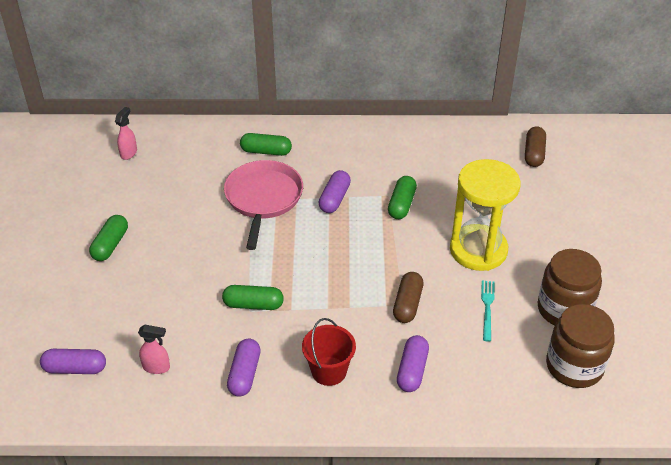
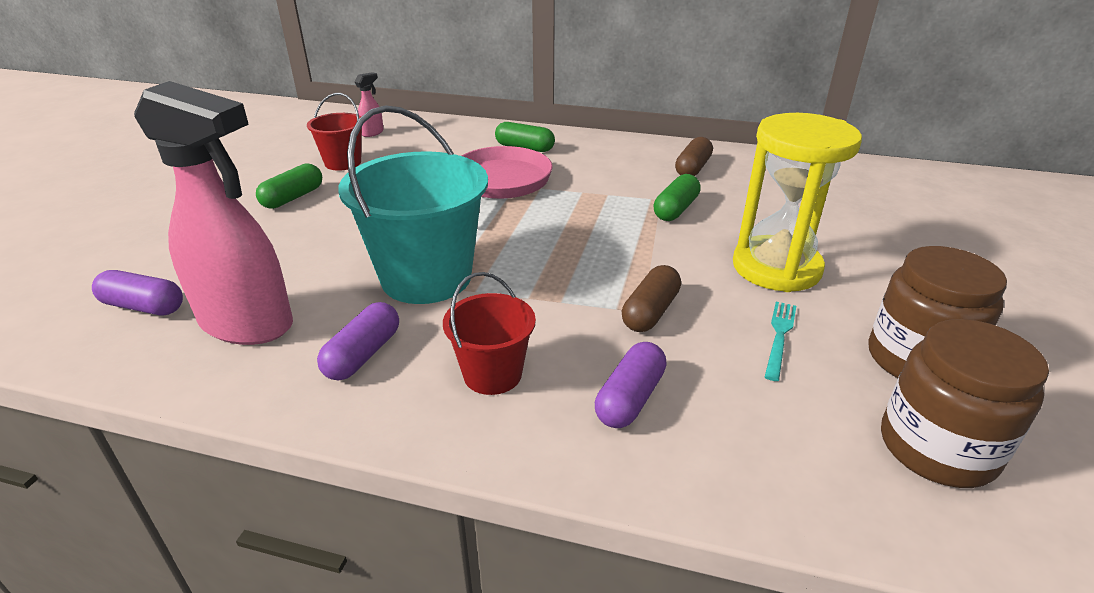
camera: 15 degrees right, 10 degrees down
(126, 196) = (343, 163): none -> red bucket
(156, 367) = (248, 324): pink spray bottle -> pink spray bottle, size x2.49
(253, 304) = (426, 277): green capsule -> turquoise bucket
(334, 199) = (588, 194): purple capsule -> none
(534, 154) = (871, 186): brown capsule -> brown capsule (692, 168)

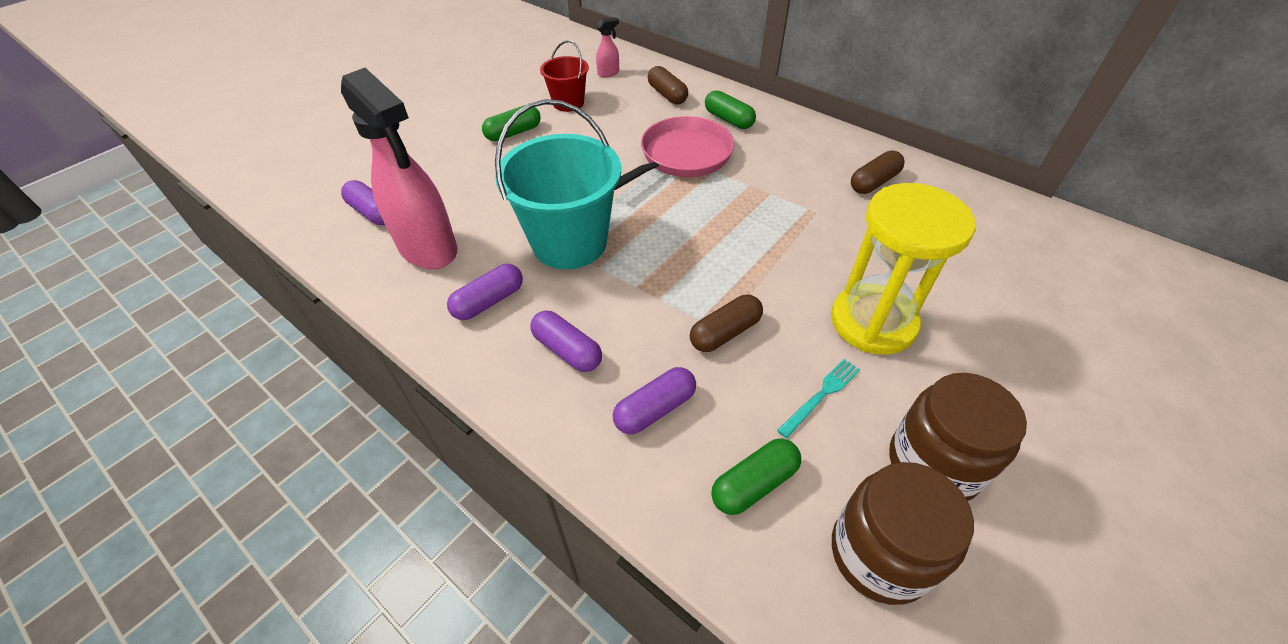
camera: 25 degrees right, 15 degrees up
(448, 139) = (667, 95): none -> brown capsule
(492, 374) = (567, 350): red bucket -> purple capsule
(675, 209) = (822, 228): green capsule -> green capsule (754, 484)

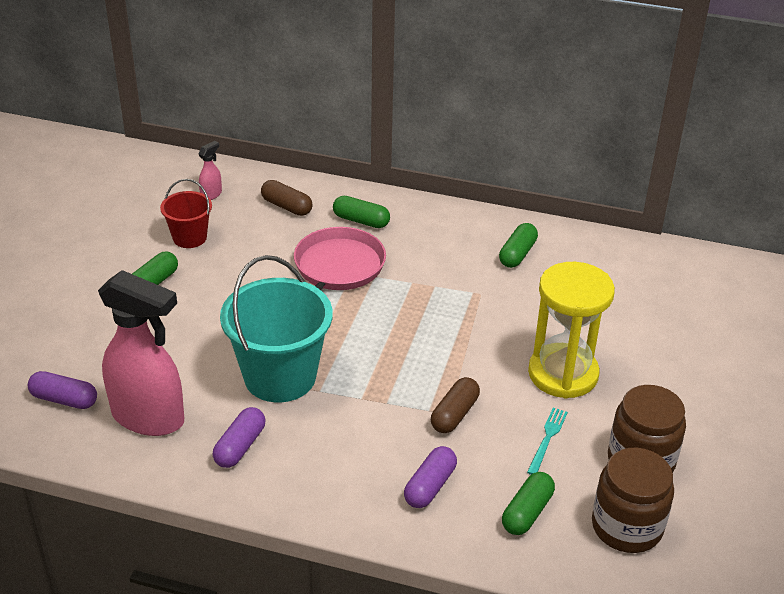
camera: 25 degrees left, 10 degrees down
(567, 350) = (334, 465): purple capsule -> none
(874, 182) = (517, 254): brown capsule -> green capsule

